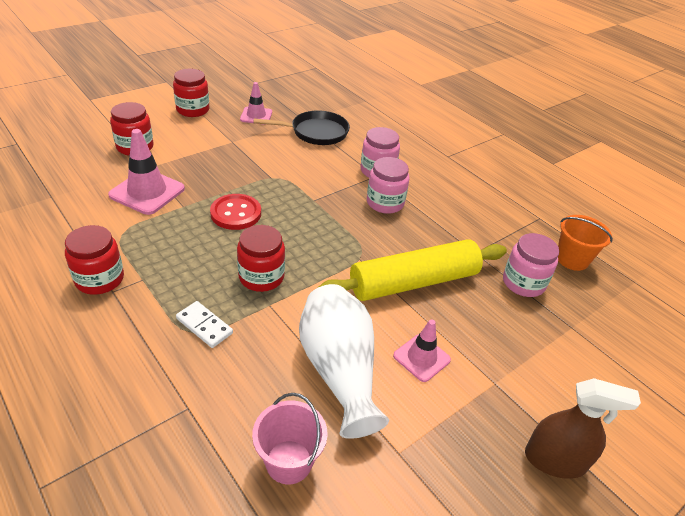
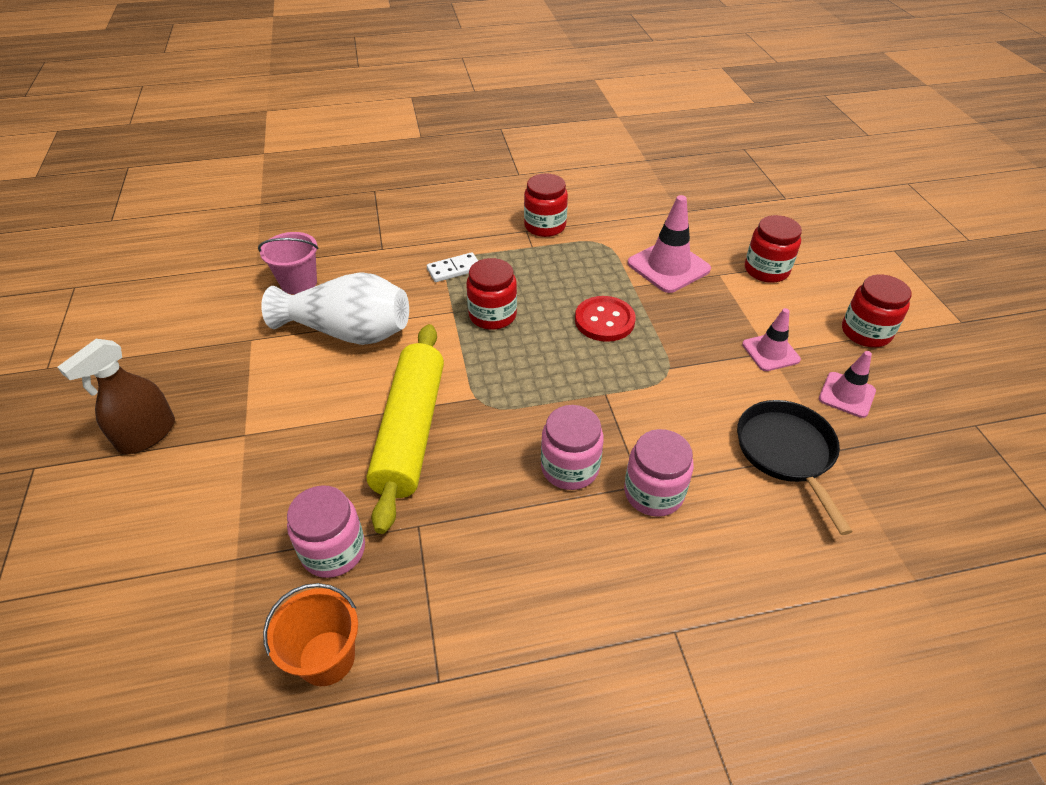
camera: 120 degrees right, 5 degrees up
(315, 132) = (787, 453): black pan -> black pan turned 150 degrees clockwise
(421, 358) = (315, 392): pink traffic cone -> pink traffic cone (770, 352)

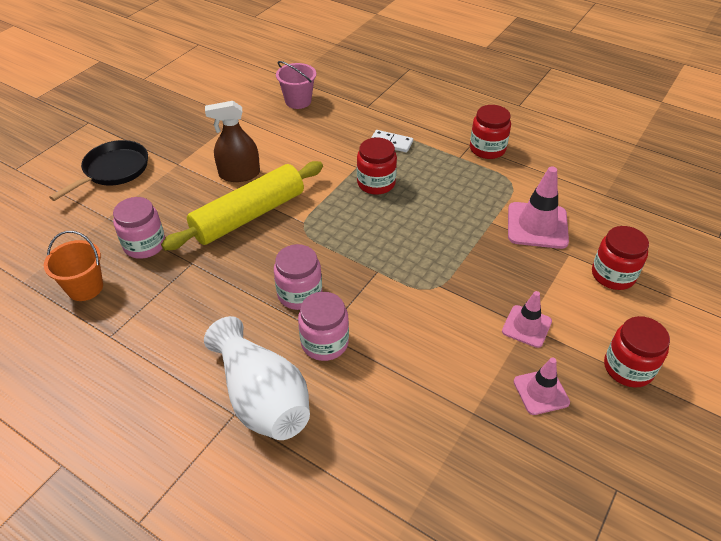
camera: 45 degrees right, 0 degrees up
(147, 434) = (142, 136): brown spray bottle -> brown spray bottle (239, 174)
(348, 332) = (287, 143): white vase -> white vase (262, 398)
(604, 320) = (440, 230): red button -> none
(787, 453) = (439, 389): black pan -> black pan (113, 170)

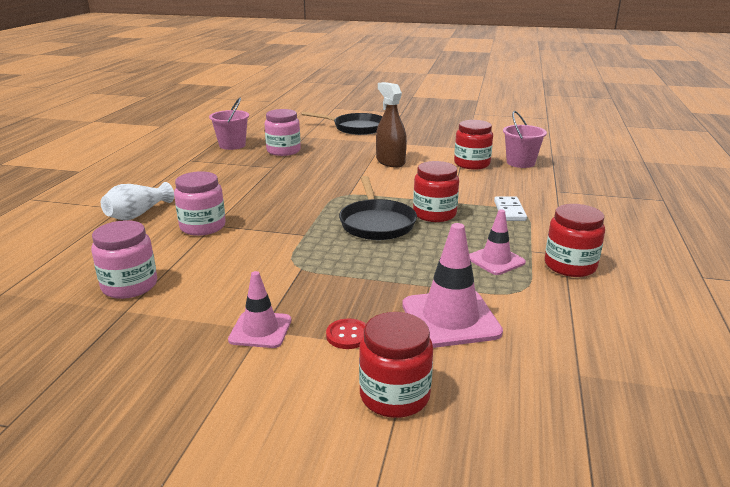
camera: 70 degrees right, 20 degrees down
(85, 287) = (232, 145): orange bucket -> pink bucket
(249, 215) = (341, 174): yellow rolling pin -> none
(262, 398) = (138, 214): white vase -> white vase, size x0.59
(299, 294) = (257, 207): pink jar -> pink jar (129, 286)
(376, 221) = (376, 223): none -> black pan
(541, 392) = (158, 351): pink traffic cone -> pink traffic cone (496, 260)
(545, 280) = (348, 335): none -> red button
(628, 368) = (210, 423): red jar -> red jar (472, 164)

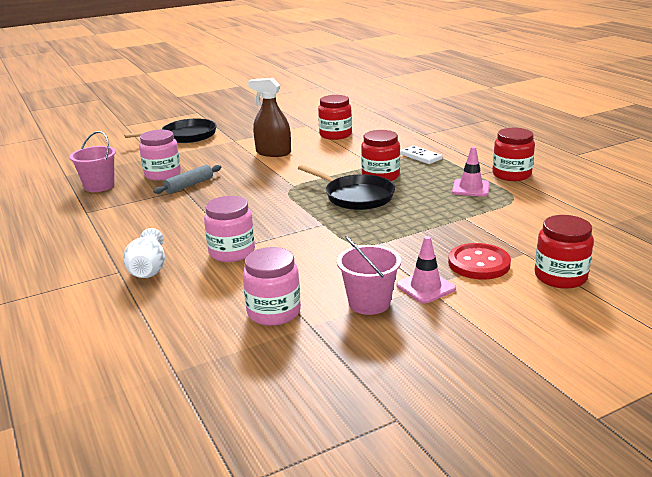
camera: 40 degrees left, 0 degrees up
(282, 165) = (189, 185): none -> grey rolling pin
(348, 335) = (479, 263): red button -> red button, size x1.73
(450, 318) = (510, 229): pink traffic cone -> none
(520, 163) = (365, 123): pink bucket -> pink bucket (369, 303)

